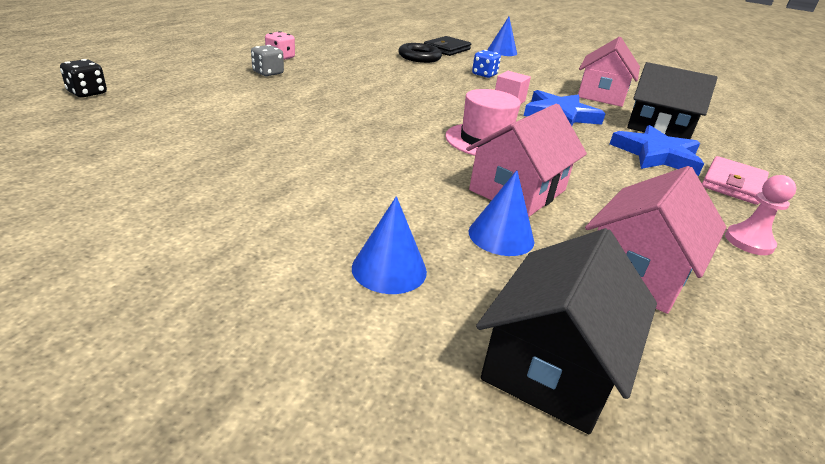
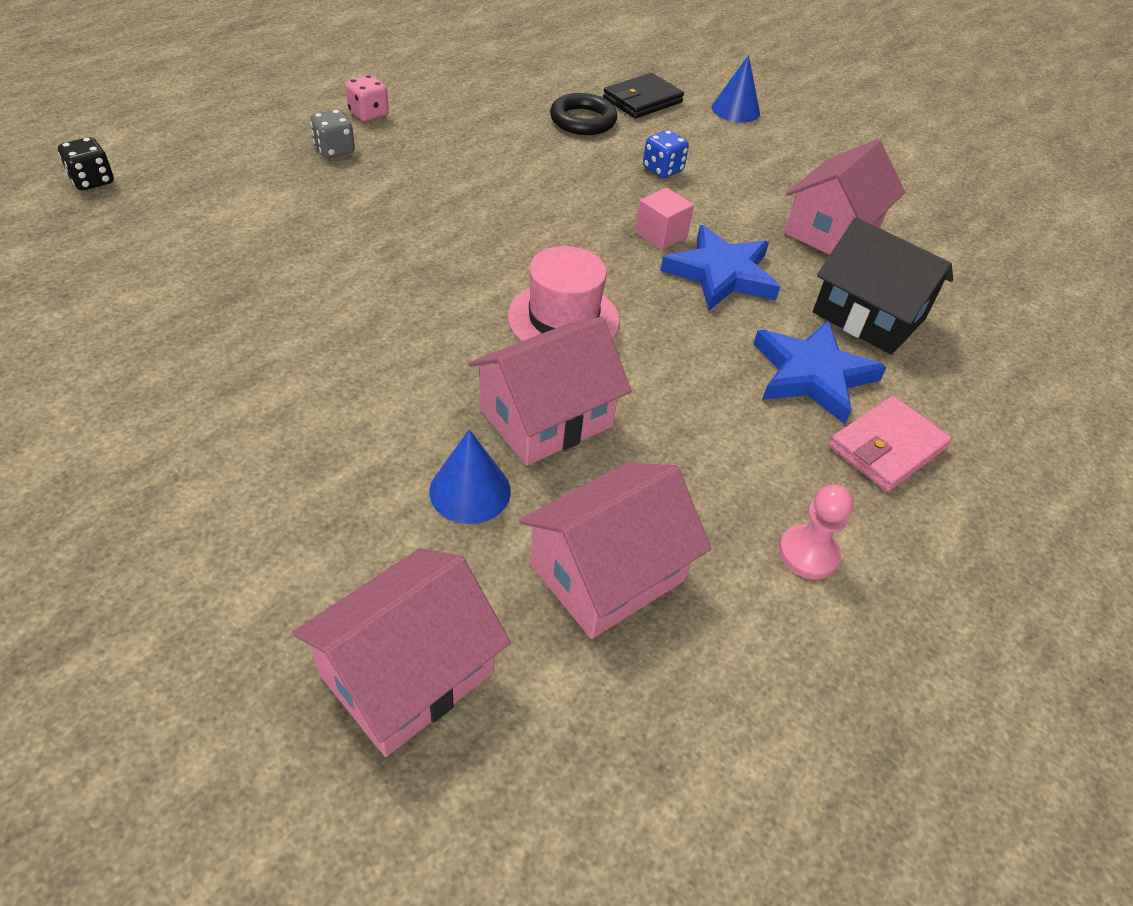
camera: 15 degrees right, 15 degrees up
(389, 269) = (307, 518): blue cone -> none
(553, 364) = (407, 673): black house -> pink house

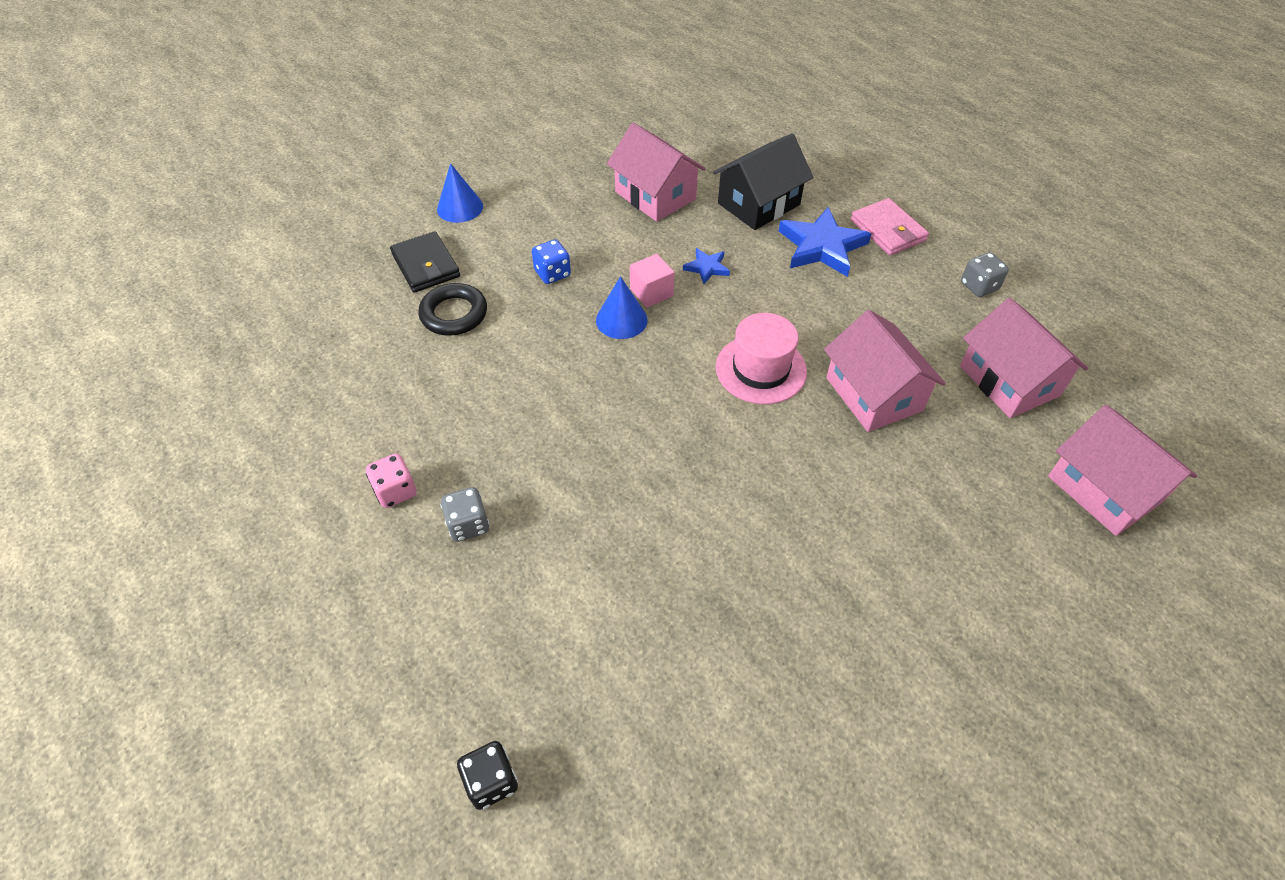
camera: 75 degrees left, 5 degrees up
(470, 491) = (950, 445): blue cone -> blue cone (621, 320)
(721, 274) = (707, 267): blue star -> blue star, size x0.50
(808, 554) = (979, 286): pink pawn -> grey dice

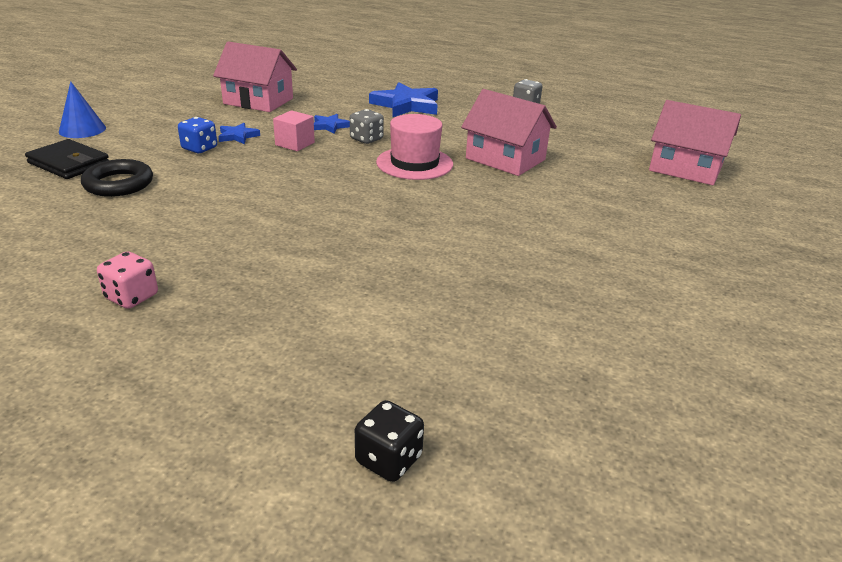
camera: 30 degrees left, 20 degrees down
(468, 524) = (227, 298): grey dice -> grey dice (366, 139)
(600, 261) = (238, 136): none -> blue star
(621, 320) = (281, 160): blue cone -> none
(759, 204) = (343, 94): black house -> none
(887, 230) = (444, 92): pink wallet -> none
(1009, 381) = (584, 138): pink house -> none

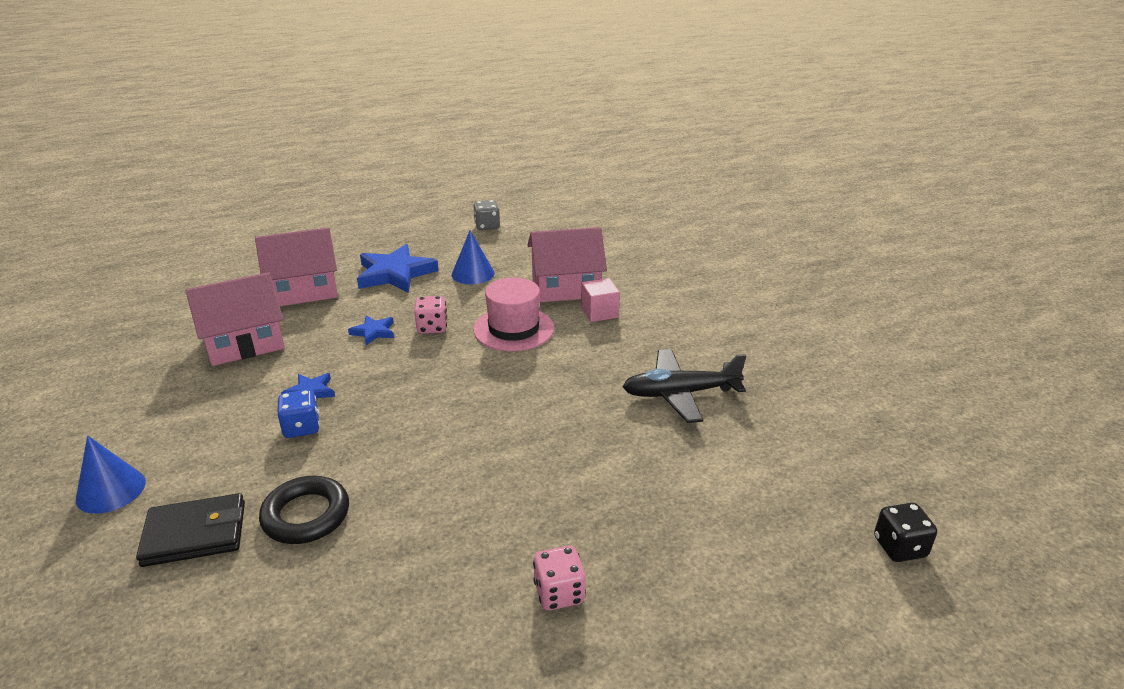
camera: 45 degrees left, 0 degrees up
(295, 144) = (381, 368): pink cube -> pink cube (599, 312)
(366, 139) = (432, 327): grey dice -> pink dice
(446, 256) = (680, 394): none -> black plane
(456, 125) = (473, 273): none -> blue cone
(685, 168) = (677, 232): pink house -> pink house (304, 290)

